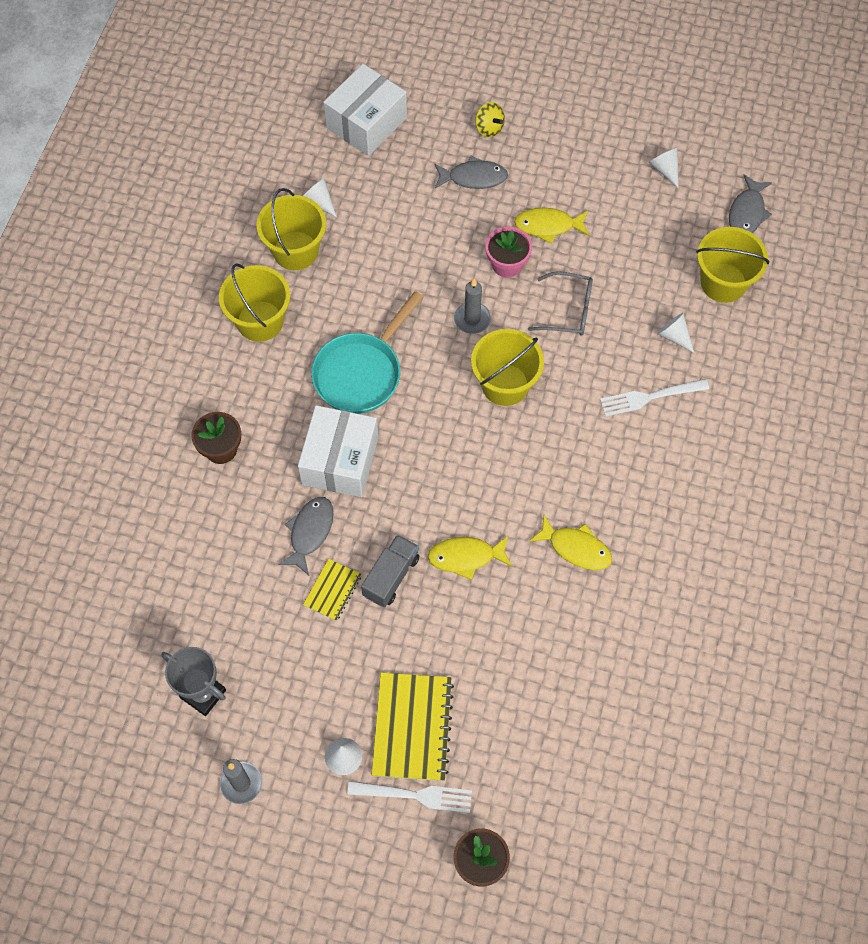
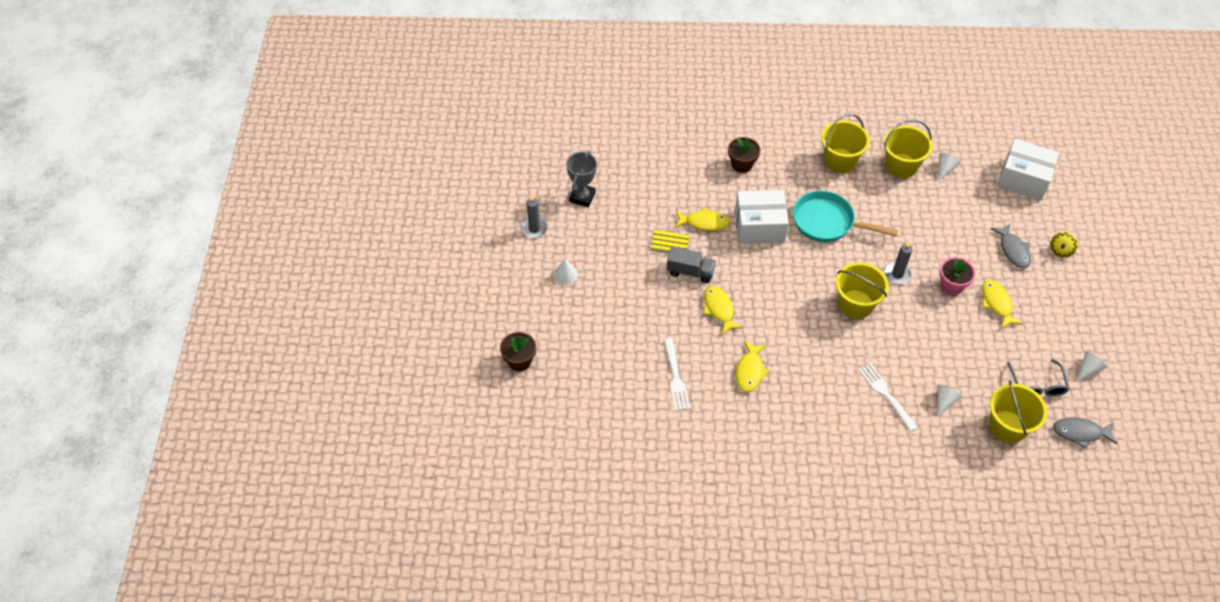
camera: 75 degrees right, 10 degrees down
(310, 532) = (704, 223): grey fish -> yellow fish
(412, 727) = (594, 306): yellow notebook -> none
(414, 795) = (552, 317): white fork -> white fork (675, 377)
(568, 310) = (933, 330): grey glasses -> grey glasses (1037, 385)

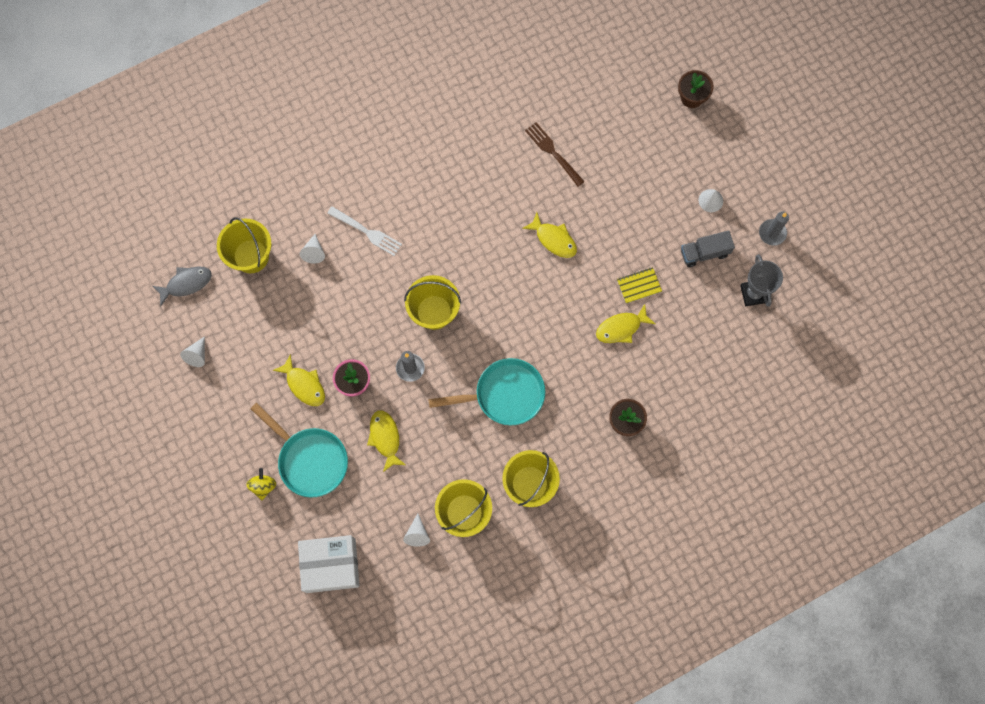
camera: 150 degrees right, 20 degrees up
(675, 377) = (553, 153): white fork -> brown fork
(690, 272) = (602, 265): grey truck -> grey truck (704, 253)
(750, 371) = (493, 192): yellow fish -> yellow fish (385, 438)
(759, 226) = (567, 353): white box -> none
(1013, 250) = (310, 460): grey fish -> turquoise pan
(1037, 385) = (238, 312): grey glasses -> none

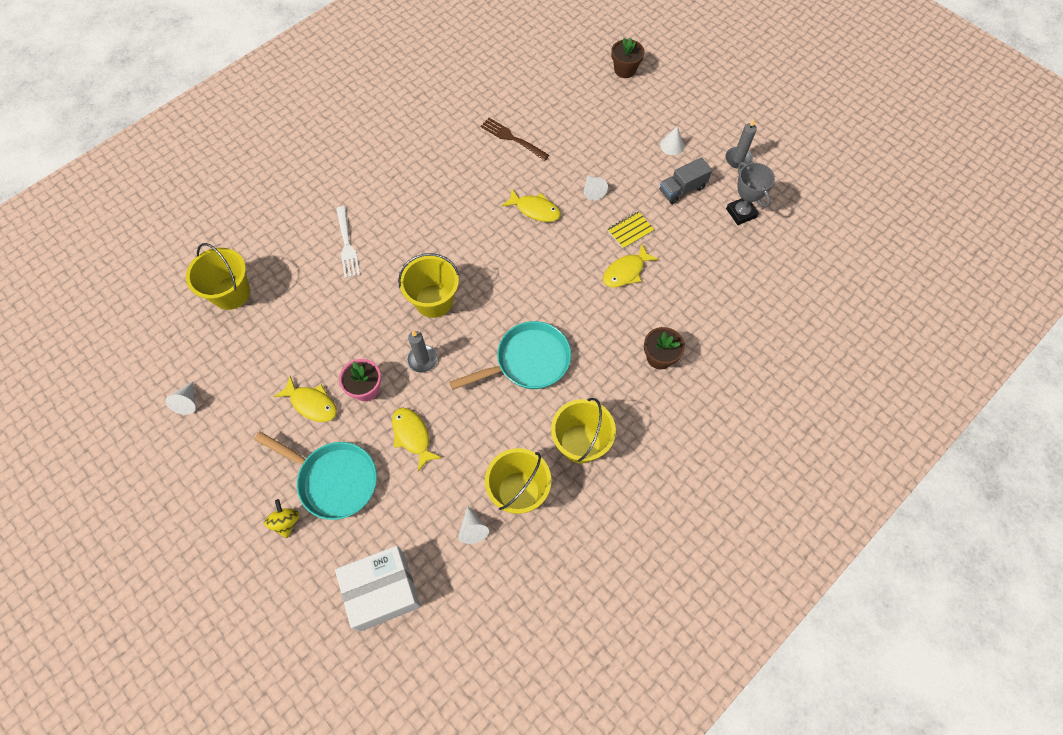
camera: 15 degrees left, 10 degrees down
(186, 283) = (165, 334): grey fish -> none
(314, 252) = (297, 275): white cone -> white cone (593, 191)
(366, 232) = (347, 244): white fork -> white fork turned 60 degrees clockwise

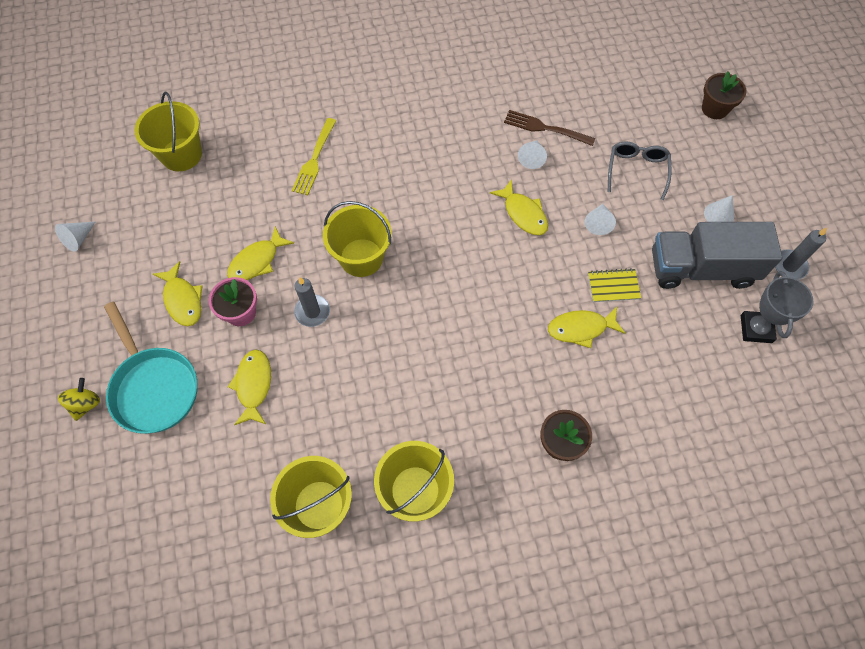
camera: 30 degrees right, 0 degrees up
(347, 244) = (314, 159): white fork -> yellow fork
(353, 344) = (257, 261): none -> yellow fish
(382, 591) = (125, 528): white box -> none
(473, 529) = (249, 517): white cone -> white cone (532, 158)
(513, 139) = (546, 128): brown fork -> brown fork turned 45 degrees counterclockwise
(528, 361) = (416, 371): turquoise pan -> none
(597, 140) = (636, 170): none -> grey glasses
(682, 189) = (701, 269): grey truck -> grey truck, size x1.77

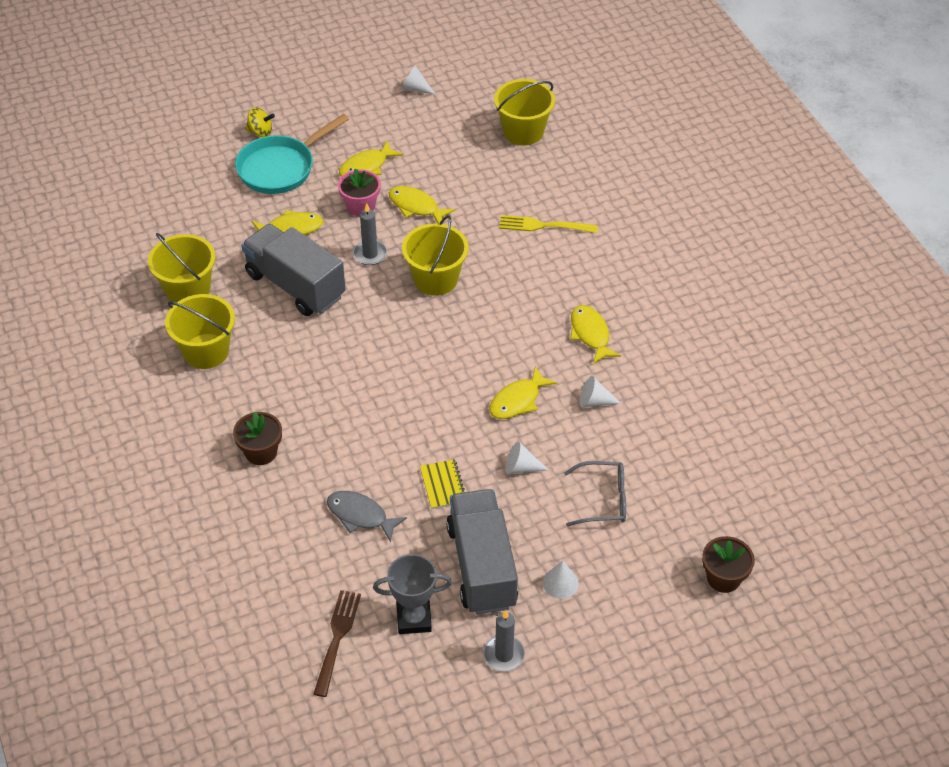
camera: 80 degrees right, 15 degrees down
(339, 389) = (295, 285): none -> grey truck
(546, 128) = (640, 410): brown fork -> brown fork (337, 639)
(580, 328) = (387, 460): yellow fish -> yellow fish (590, 334)
(643, 359) = (360, 515): none -> grey fish

